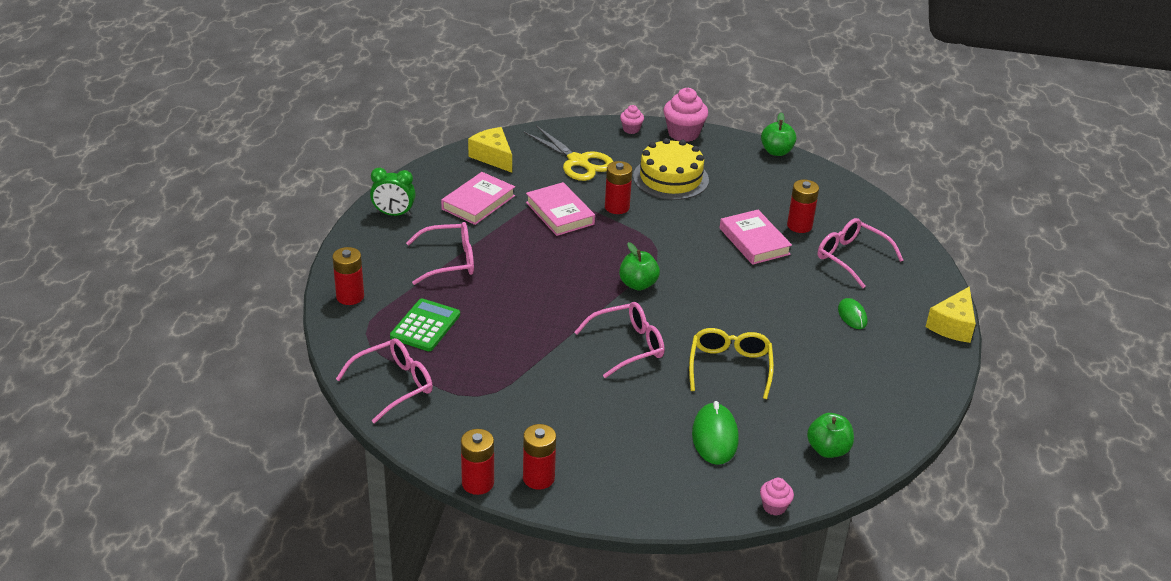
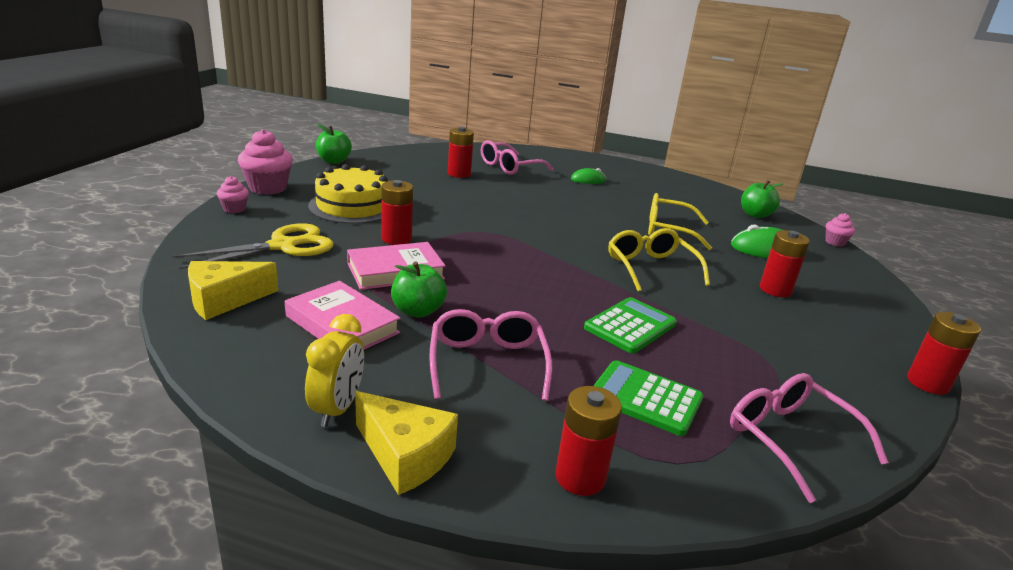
camera: 85 degrees left, 10 degrees down
(394, 214) = (337, 408): green clock -> yellow clock
(517, 326) = (630, 326): none -> green calculator
(538, 478) = (887, 342): red battery -> red battery (775, 290)
(628, 346) = (650, 268): pink glasses -> yellow glasses
(638, 284) = (545, 249): green apple -> green apple (418, 311)
(754, 241) = (479, 192): pink book -> none
(952, 325) = (595, 157): yellow cheese -> yellow cheese (405, 456)

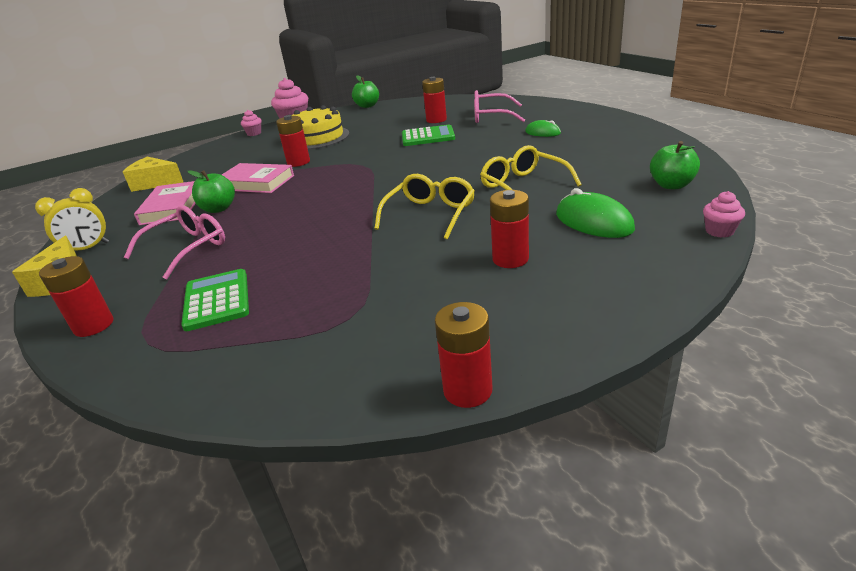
camera: 50 degrees right, 5 degrees up
(282, 246) = (234, 158): yellow scissors -> none
(630, 326) = (314, 252): green calculator -> green calculator (428, 137)
(789, 438) = (239, 366): pink glasses -> none

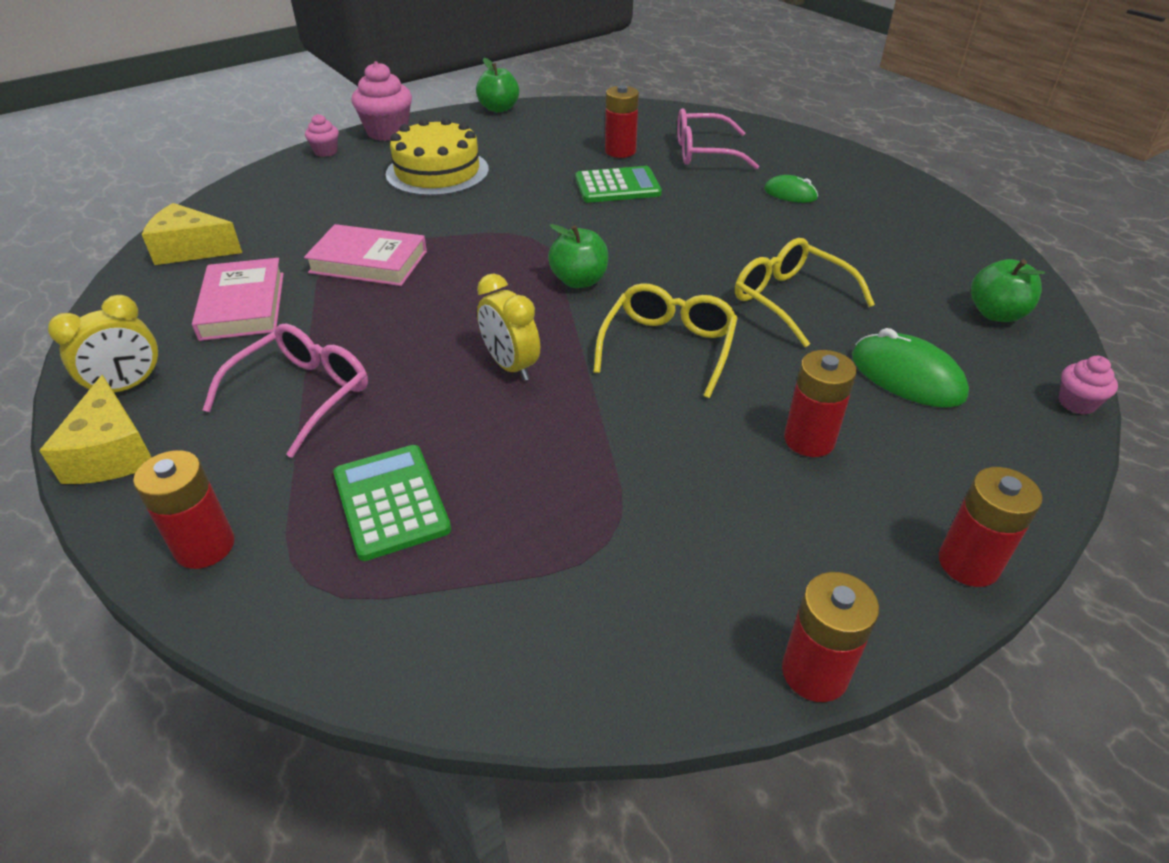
camera: 10 degrees left, 10 degrees up
(218, 209) = (324, 314): green apple -> green apple (579, 281)
(298, 162) = (424, 223): red battery -> red battery (968, 563)
(322, 229) = (510, 366): none -> yellow clock

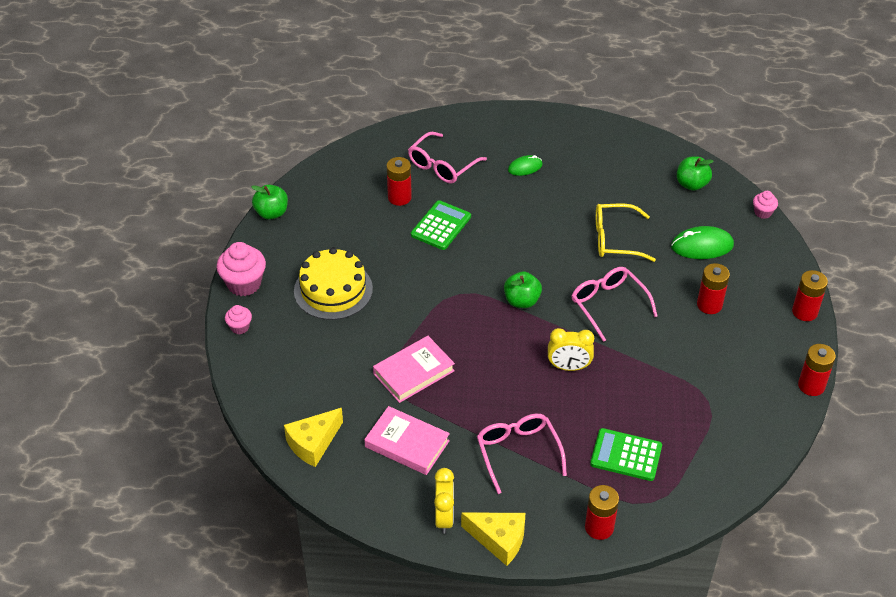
camera: 50 degrees left, 5 degrees up
(668, 347) = (608, 305): yellow glasses -> pink glasses

